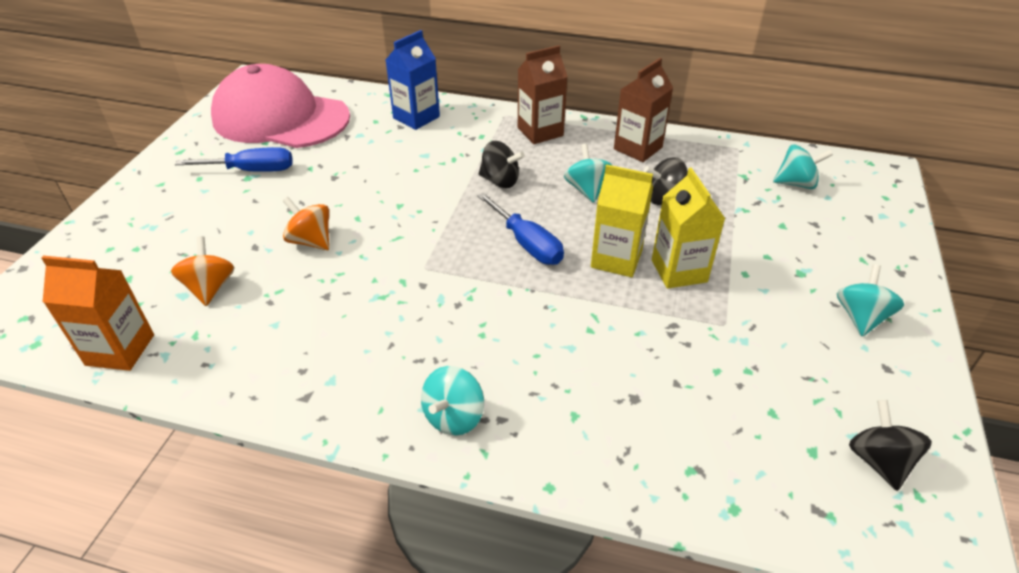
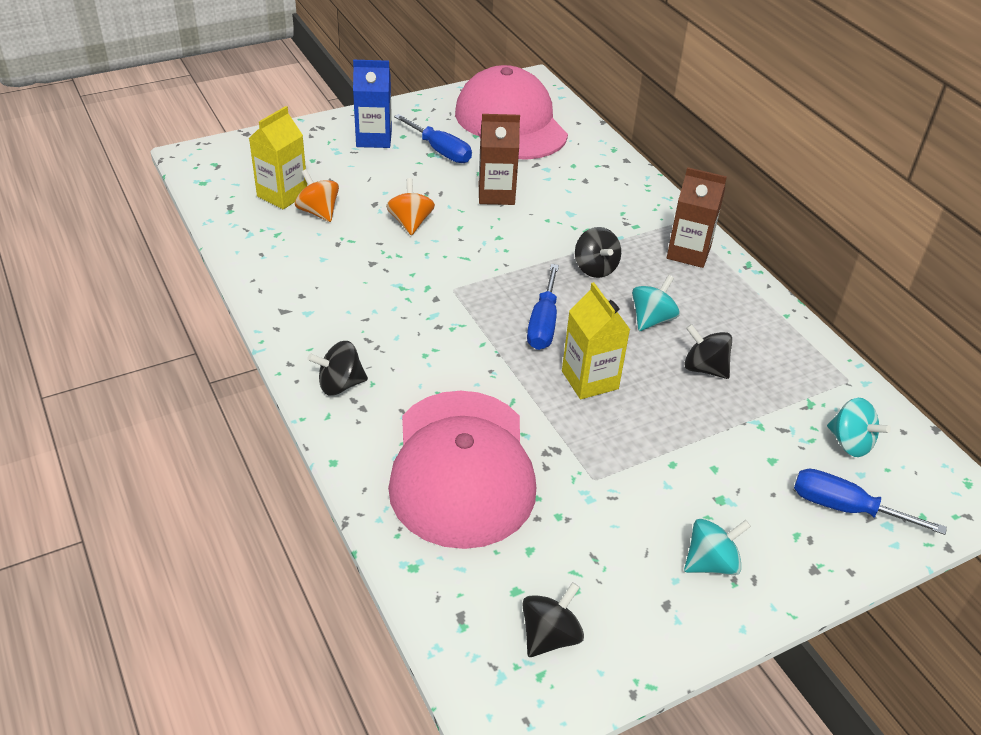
camera: 45 degrees right, 0 degrees up
(120, 350) = (234, 215): orange carton -> none
(210, 288) = (318, 212): orange spinning top -> orange spinning top turned 75 degrees counterclockwise
(416, 117) = (607, 181): blue carton -> blue carton (374, 138)
(454, 417) = (340, 384): turquoise spinning top -> black spinning top
(638, 148) = (751, 319): brown carton -> brown carton (496, 194)
(642, 397) = (462, 468): none -> pink cap
(679, 271) = (623, 422): yellow carton -> yellow carton (282, 195)
(854, 223) = (845, 508): none -> blue screwdriver

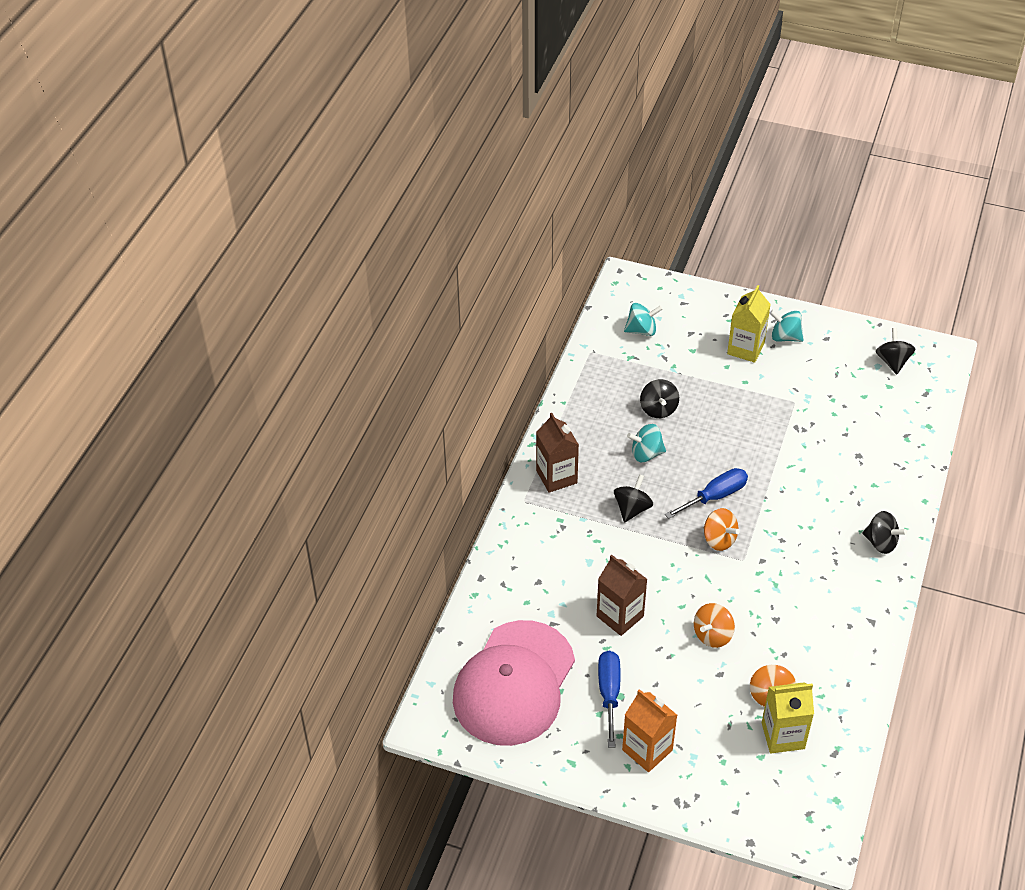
camera: 130 degrees left, 5 degrees up
(374, 138) = (647, 750): blue carton -> orange carton
(462, 468) = (857, 451): pink cap -> none
(493, 291) = (719, 540): none -> orange spinning top
(550, 636) = (892, 362): black spinning top -> black spinning top turned 90 degrees clockwise
(590, 380) = (731, 447): yellow carton -> yellow carton (745, 349)
(845, 508) = (690, 313): blue screwdriver -> none
(850, 443) = (641, 330): turquoise spinning top -> turquoise spinning top turned 75 degrees clockwise

